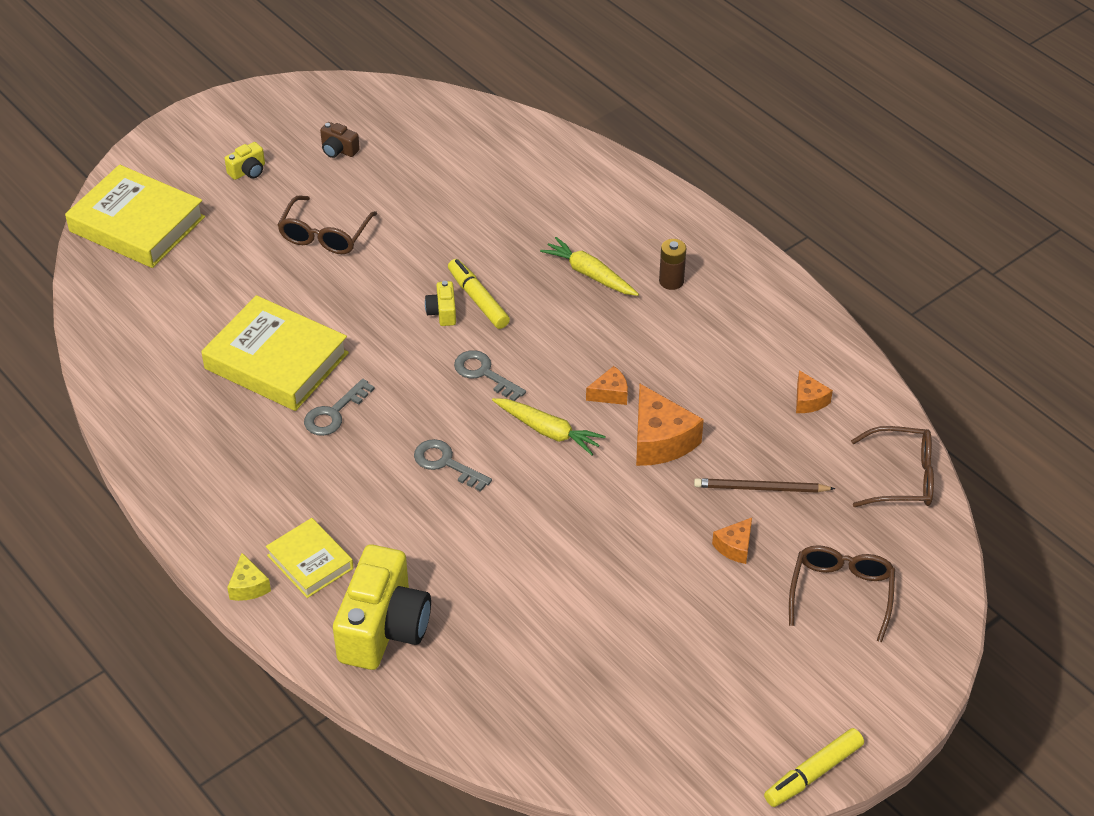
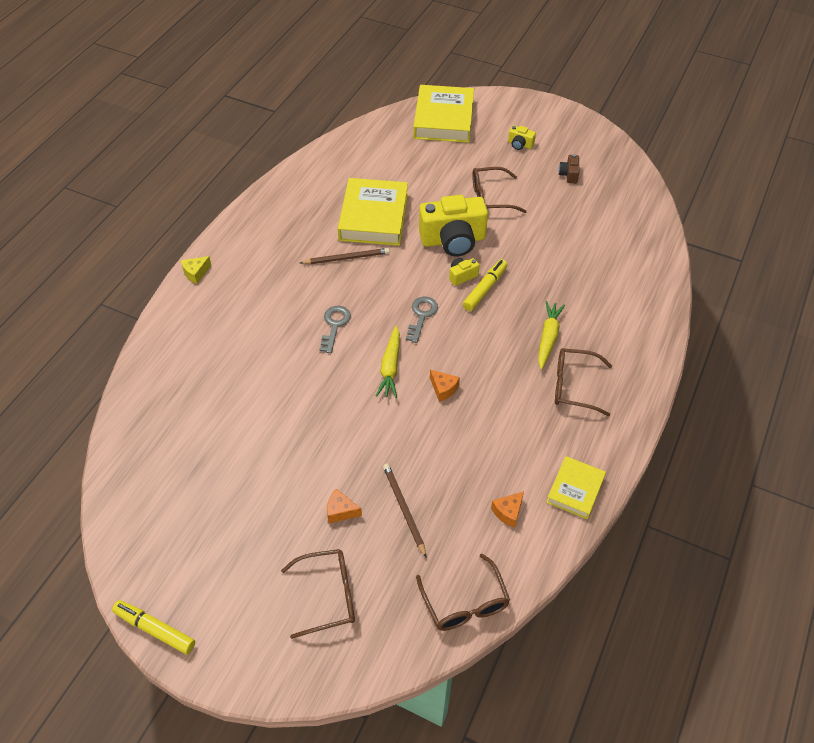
camera: 65 degrees right, 5 degrees up
(310, 562) = (226, 292): yellow book -> yellow book (575, 490)
(334, 413) = (346, 258): grey key -> brown pencil
(383, 628) = (190, 345): yellow camera -> yellow camera (453, 240)
(660, 440) = (416, 432): orange cheese -> none
(671, 281) = (573, 386): brown battery -> brown glasses

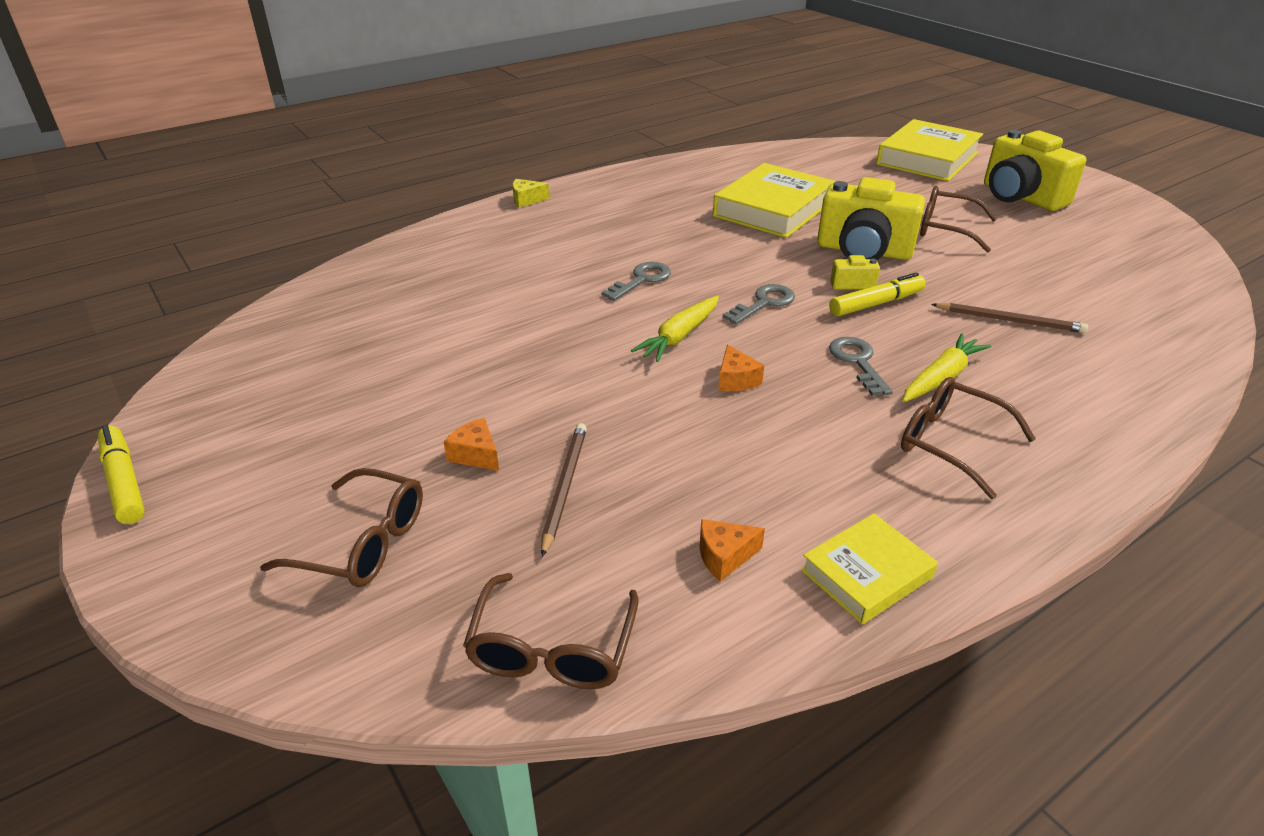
camera: 30 degrees right, 15 degrees down
(346, 258) = (709, 231): brown pencil -> brown pencil (1010, 320)
(500, 344) = (857, 362): none -> grey key
(520, 144) = (1020, 197): yellow camera -> yellow camera, size x2.31
(569, 175) = (1079, 236): brown camera -> none

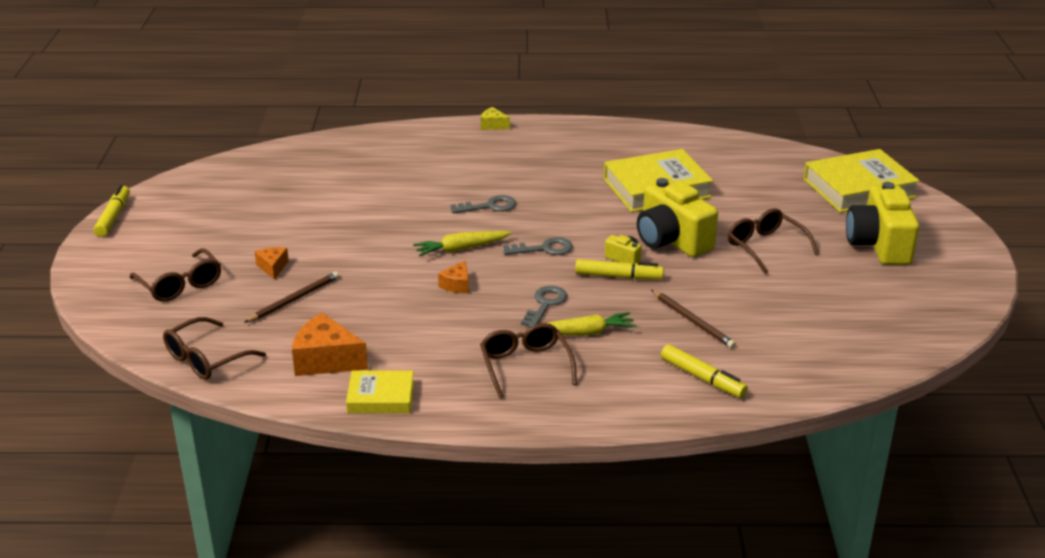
camera: 35 degrees right, 5 degrees down
(724, 556) = (326, 360): orange cheese -> orange cheese, size x1.86
(1116, 375) = (702, 378): none -> yellow marker

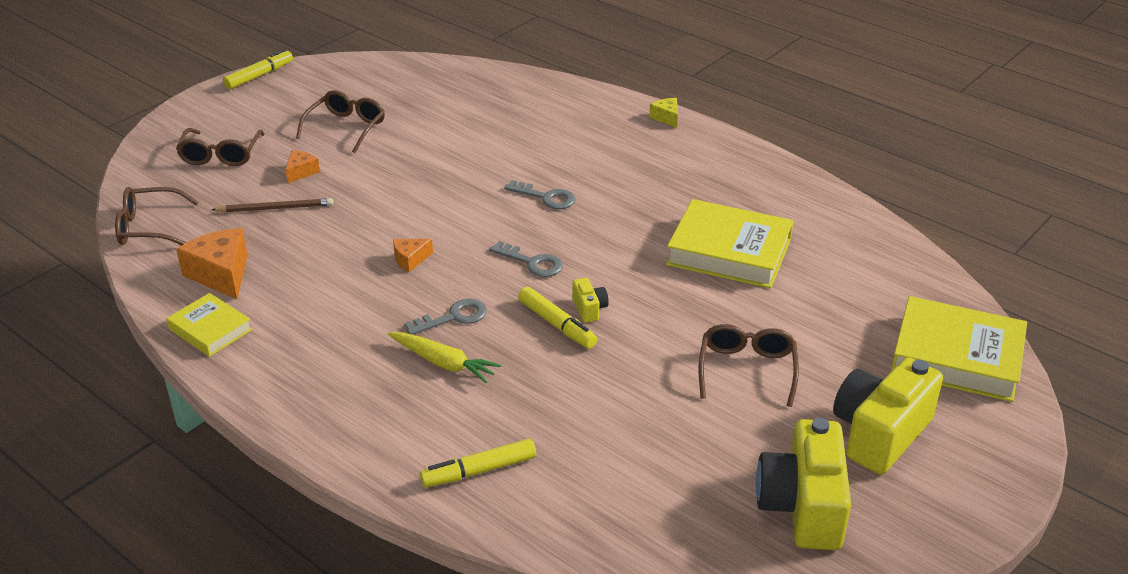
camera: 40 degrees right, 5 degrees up
(461, 249) = (463, 227): yellow carrot -> none
(525, 365) = (353, 366): brown glasses -> brown glasses (346, 127)
(671, 240) = (662, 314): yellow camera -> yellow camera (802, 506)
(693, 321) = (557, 408): brown pencil -> none
(702, 378) = (479, 471): yellow marker -> yellow marker turned 75 degrees clockwise

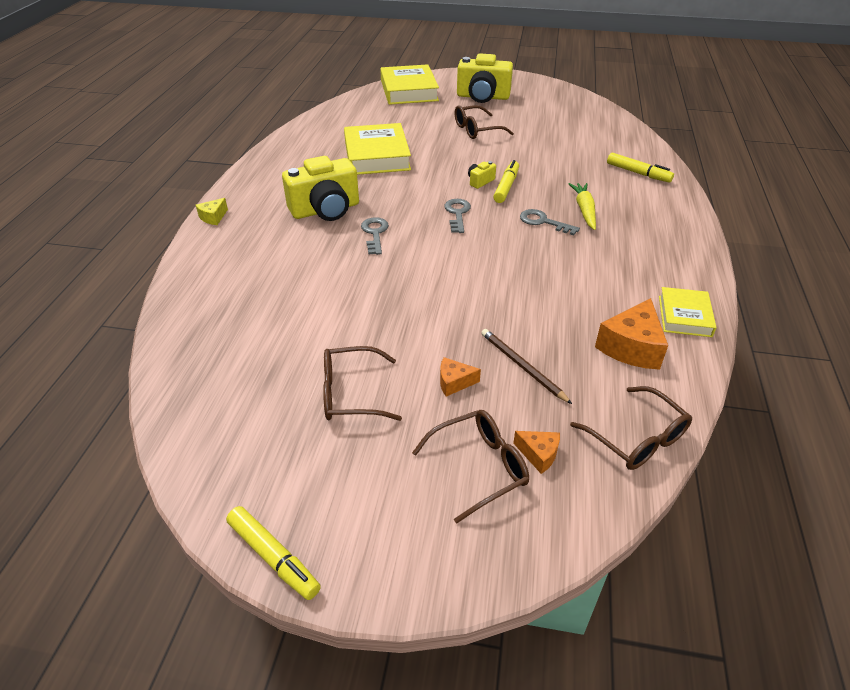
camera: 120 degrees left, 5 degrees up
(259, 76) = (273, 557): yellow marker -> yellow marker turned 150 degrees counterclockwise
(410, 260) = (508, 262): orange cheese -> orange cheese (539, 454)
(802, 506) = (547, 103): yellow camera -> yellow camera (325, 210)

